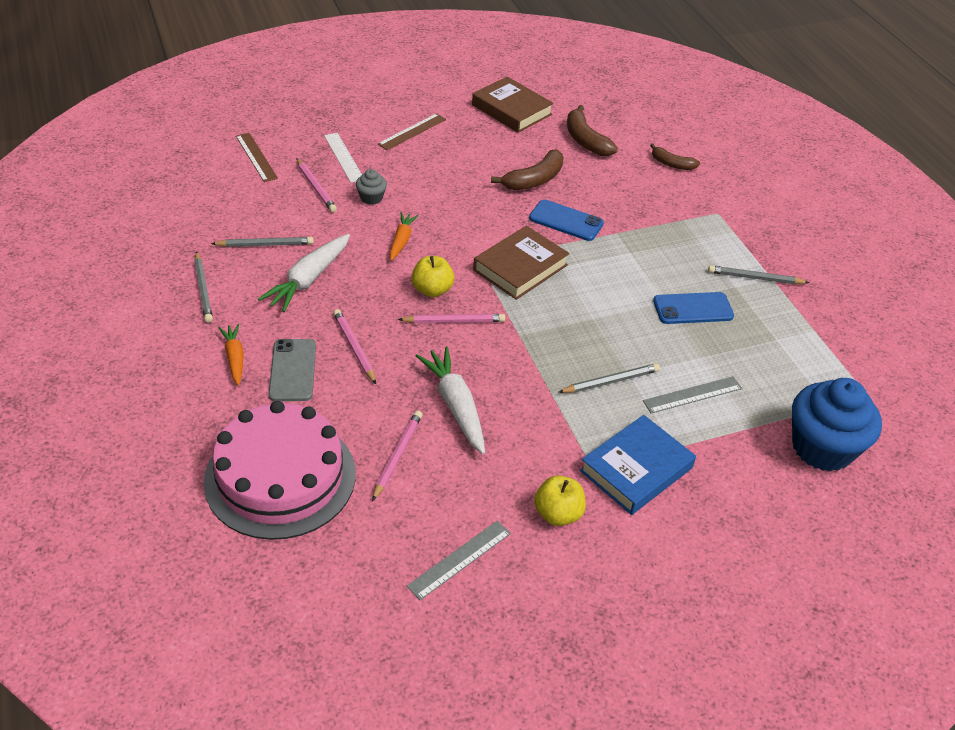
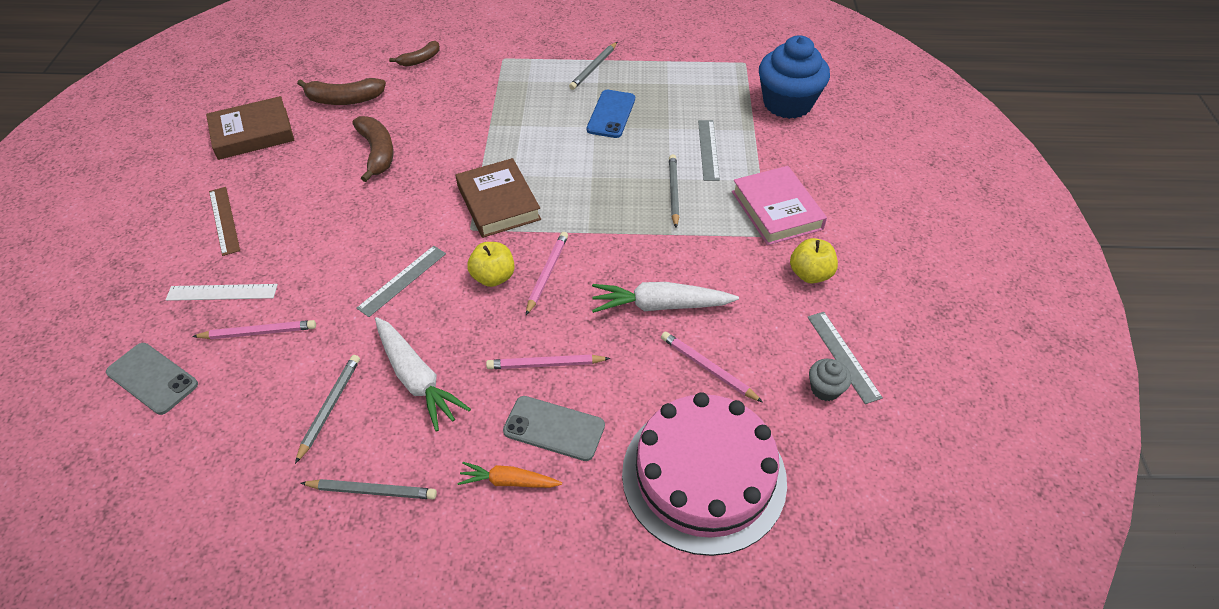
camera: 65 degrees left, 5 degrees up
(256, 157) = (152, 378): brown ruler -> grey phone
(371, 198) = (314, 286): grey cupcake -> grey cupcake (825, 389)
(401, 240) = (402, 280): orange carrot -> grey ruler
(566, 221) = (452, 151): blue phone -> none
(636, 469) = (776, 210): blue book -> pink book

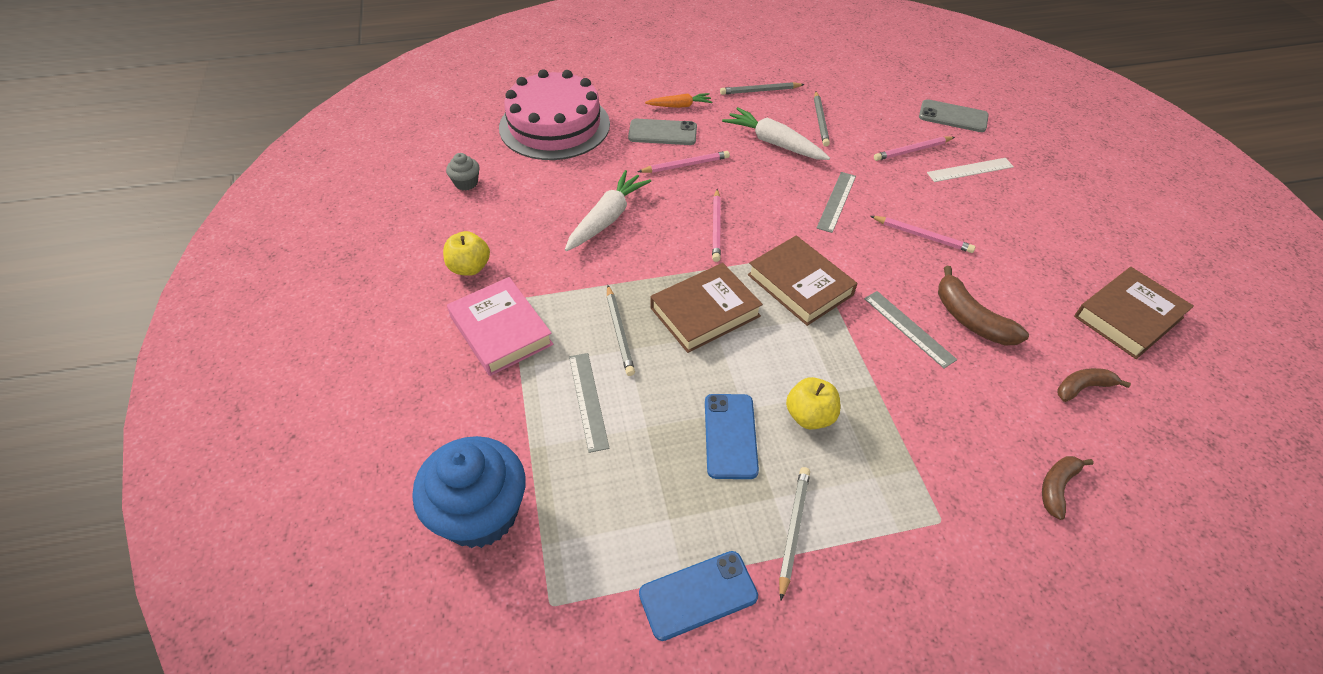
camera: 165 degrees right, 0 degrees up
(224, 220) = (1038, 222): brown ruler -> none
(344, 100) = (1082, 387): brown banana -> brown banana, size x0.64
(493, 277) = (761, 216): yellow apple -> yellow apple (809, 416)
(594, 195) = (705, 312): none -> brown book
(660, 305) = (607, 218): white carrot -> white carrot turned 45 degrees counterclockwise
(661, 53) = (698, 595): none -> blue phone
(708, 368) = (559, 182): pink pencil -> pink pencil (922, 236)
(843, 356) = (448, 206): grey ruler -> grey ruler (909, 328)

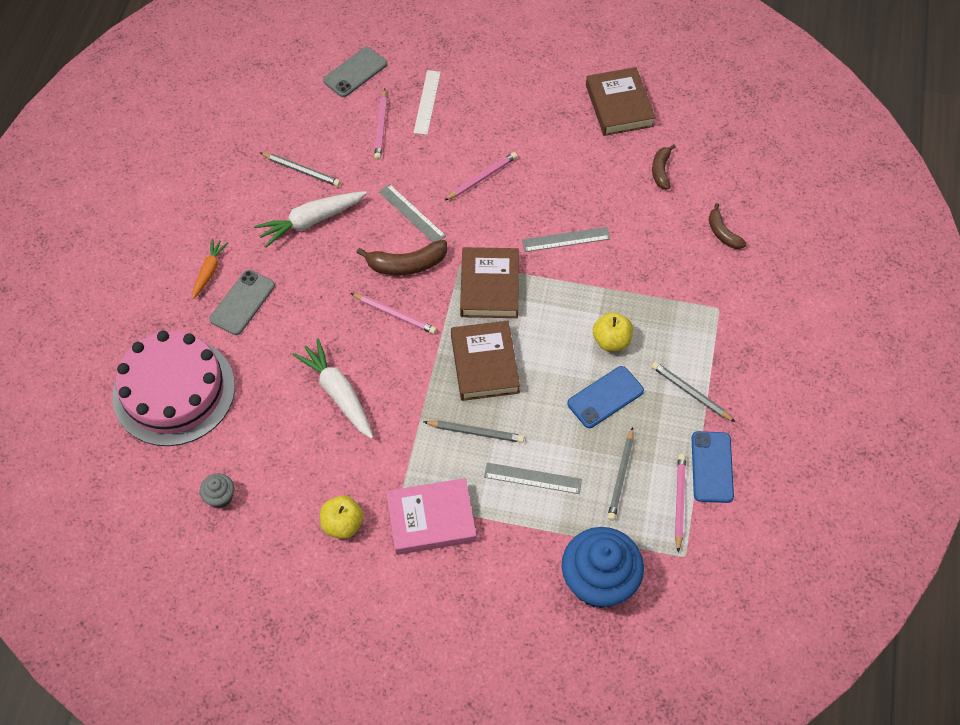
camera: 65 degrees left, 10 degrees up
(686, 165) = (301, 303): pink pencil -> pink pencil (679, 501)
(730, 436) = (605, 397): blue phone -> blue phone turned 60 degrees counterclockwise
(760, 91) = (227, 195): grey pencil -> grey pencil (620, 476)
(800, 285) = (489, 286): brown book -> brown book turned 75 degrees counterclockwise
(970, 319) = (576, 197): brown banana -> brown banana (406, 264)

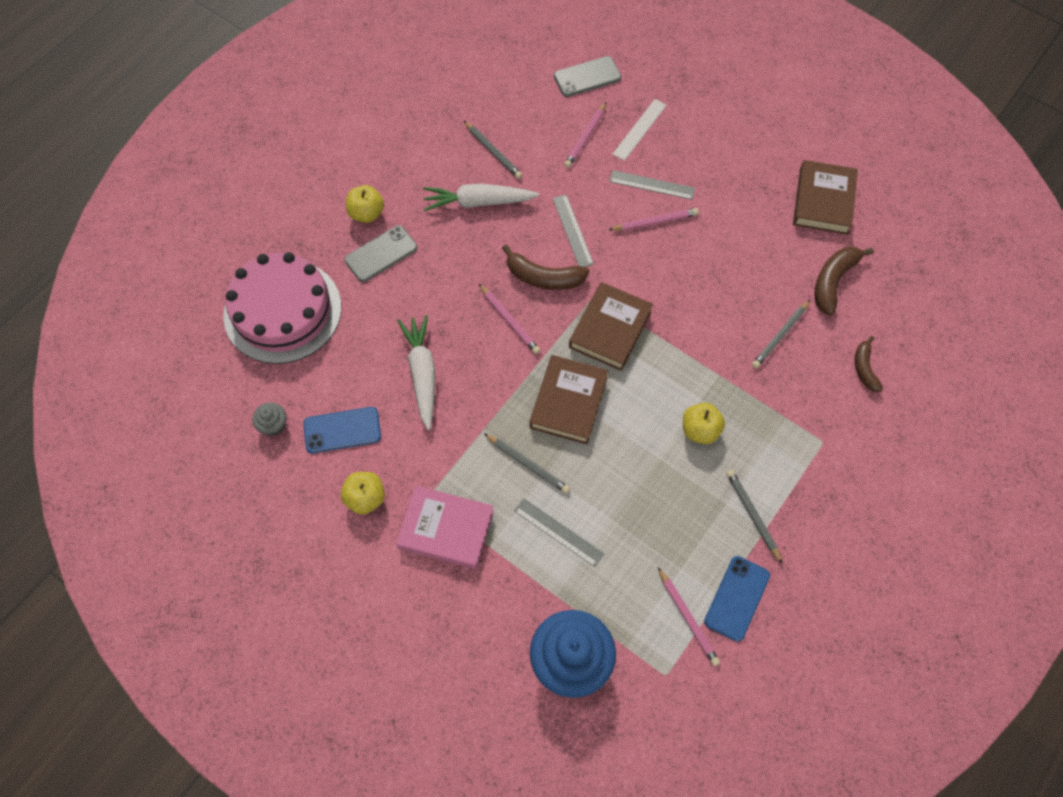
camera: 25 degrees right, 5 degrees up
(209, 271) = (366, 213): orange carrot -> yellow apple
(566, 239) = (705, 312): grey ruler -> grey ruler (652, 185)
(605, 397) = (666, 483): blue phone -> blue phone (342, 430)
(620, 476) = (643, 567): grey pencil -> grey pencil (780, 336)
(661, 171) = (833, 281): brown banana -> brown banana, size x1.56
(679, 501) = (688, 618): pink pencil -> pink pencil turned 120 degrees clockwise

